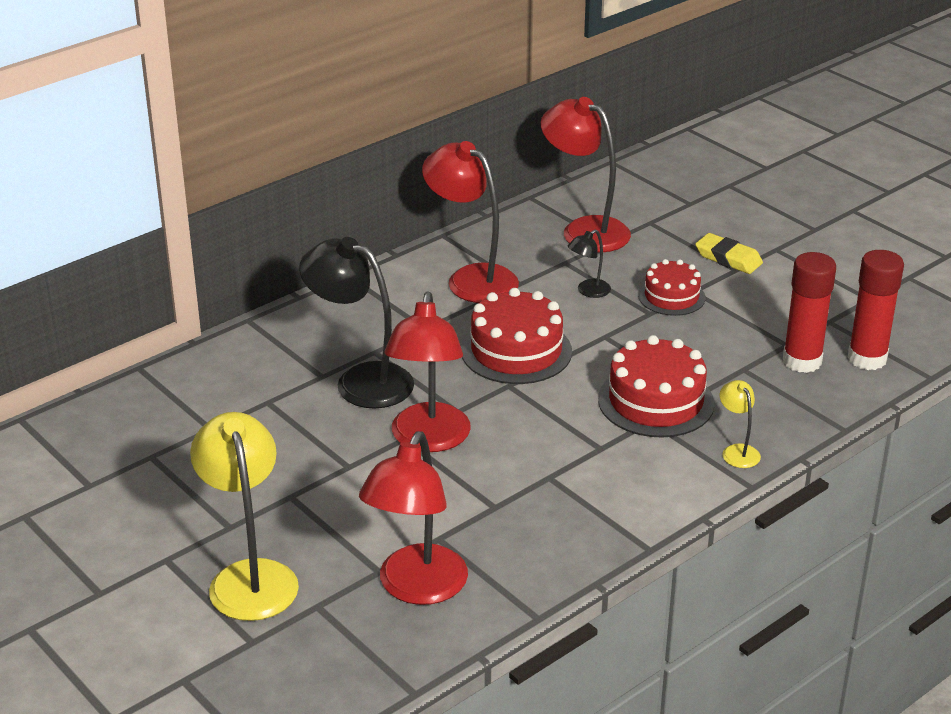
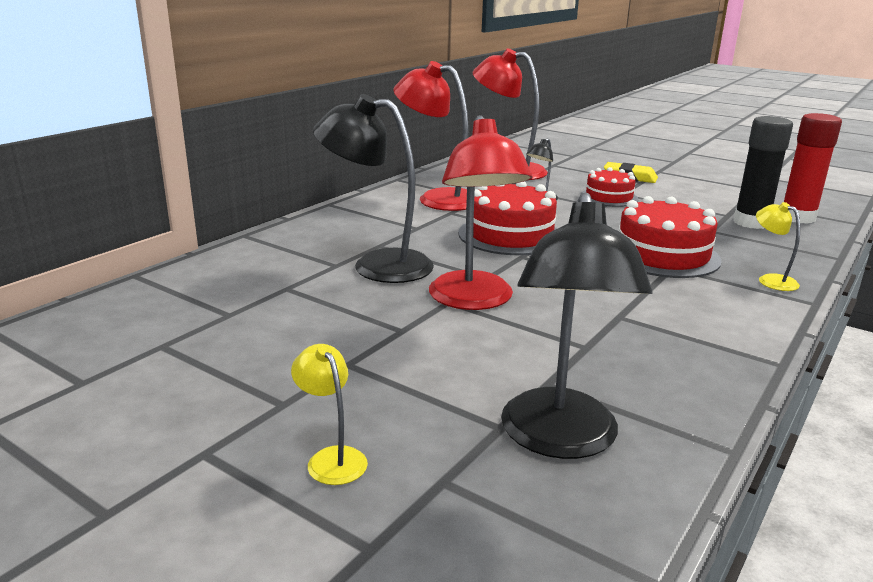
camera: 15 degrees left, 10 degrees down
(250, 577) = (332, 458): yellow lamp -> yellow lamp, size x0.47
(416, 588) = (560, 440): red lamp -> black lamp
(802, 361) = (751, 222): red glue stick -> black glue stick

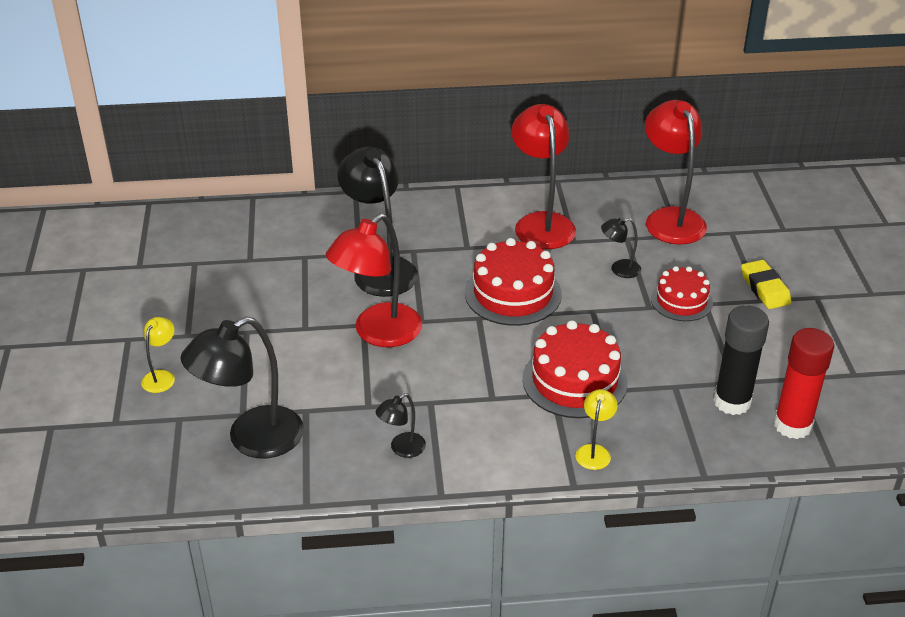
camera: 50 degrees right, 15 degrees up
(681, 356) = (402, 449): none -> black lamp

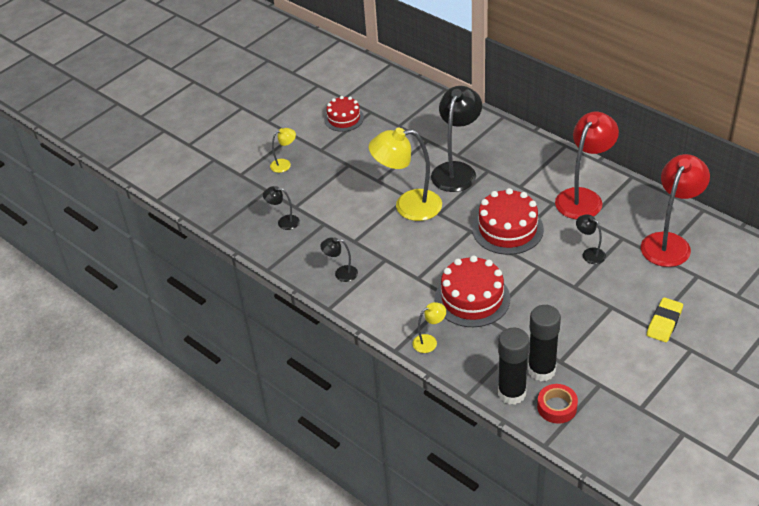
camera: 50 degrees right, 5 degrees up
(252, 439) = (283, 222): black lamp -> black lamp, size x0.47
(378, 333) = (408, 206): red lamp -> yellow lamp
(681, 301) = (599, 296): red cake -> red cake (344, 118)
(738, 442) = (512, 393): none -> black glue stick
(792, 425) = (557, 407): red glue stick -> red tape

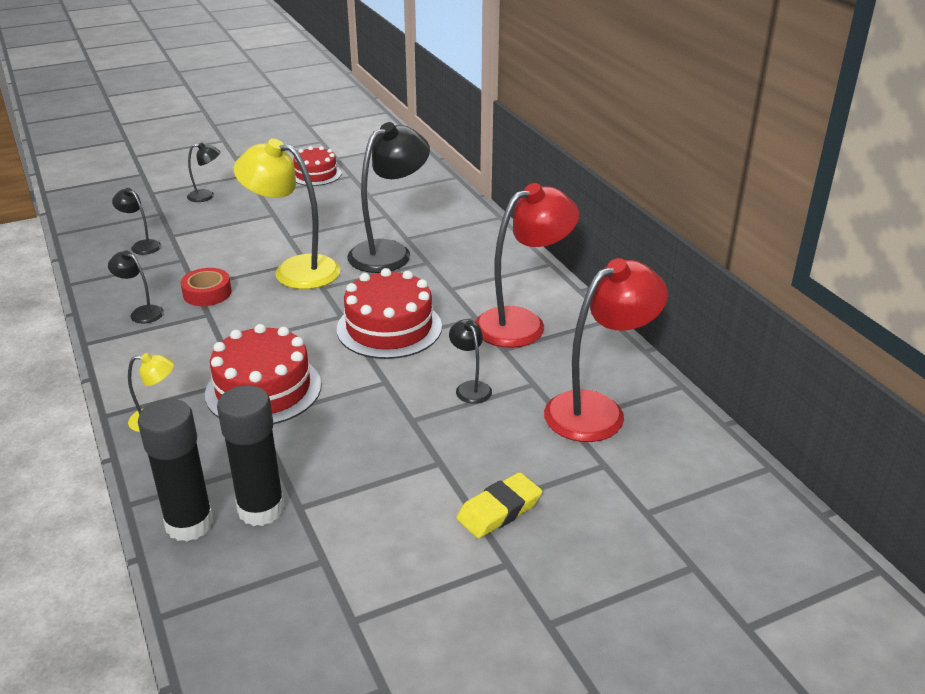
camera: 20 degrees right, 10 degrees down
(284, 164) = (206, 196): yellow lamp -> black lamp
(557, 407) = (231, 568): red tape -> red tape (207, 293)

